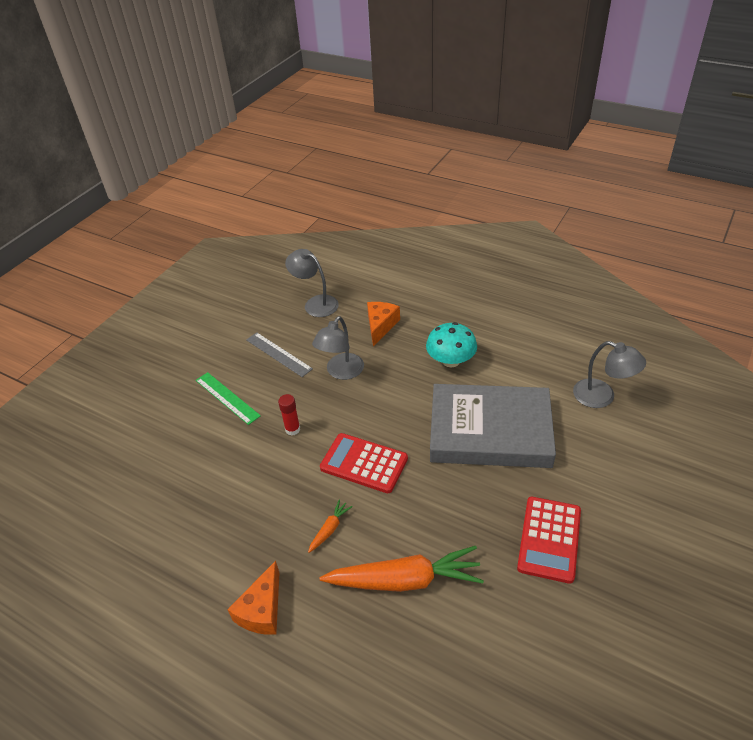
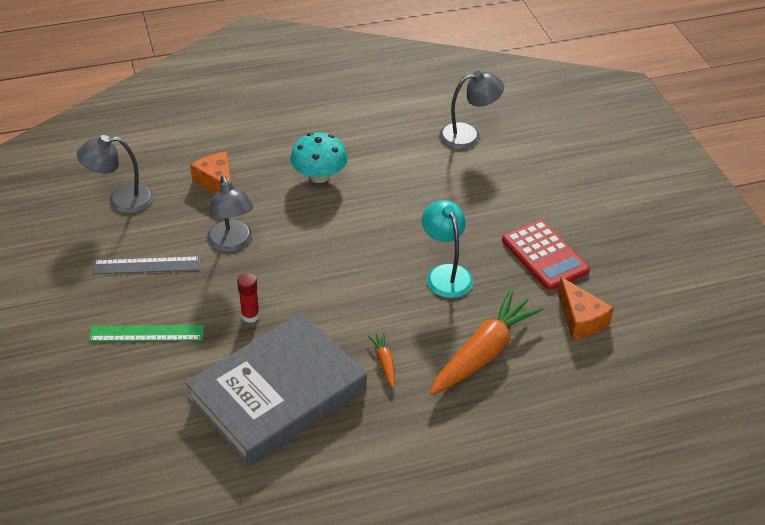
camera: 50 degrees left, 0 degrees up
(262, 610) = (407, 453): orange cheese -> orange cheese (580, 319)
(364, 463) = (349, 299): red calculator -> none
(452, 495) = (446, 274): none -> turquoise lamp
(490, 431) = (417, 210): grey book -> grey book (277, 394)

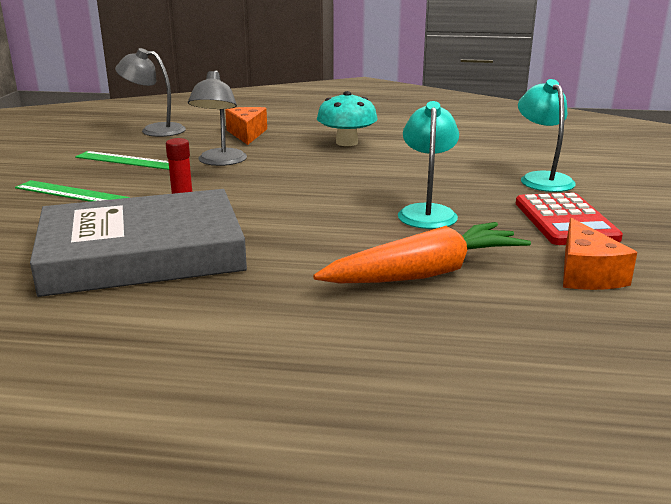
camera: 25 degrees right, 20 degrees down
(146, 265) = (127, 160): grey ruler -> green ruler
(384, 363) = (290, 256): orange carrot -> none
(468, 135) = (525, 143): grey lamp -> none
(506, 196) = (542, 179): none -> turquoise lamp

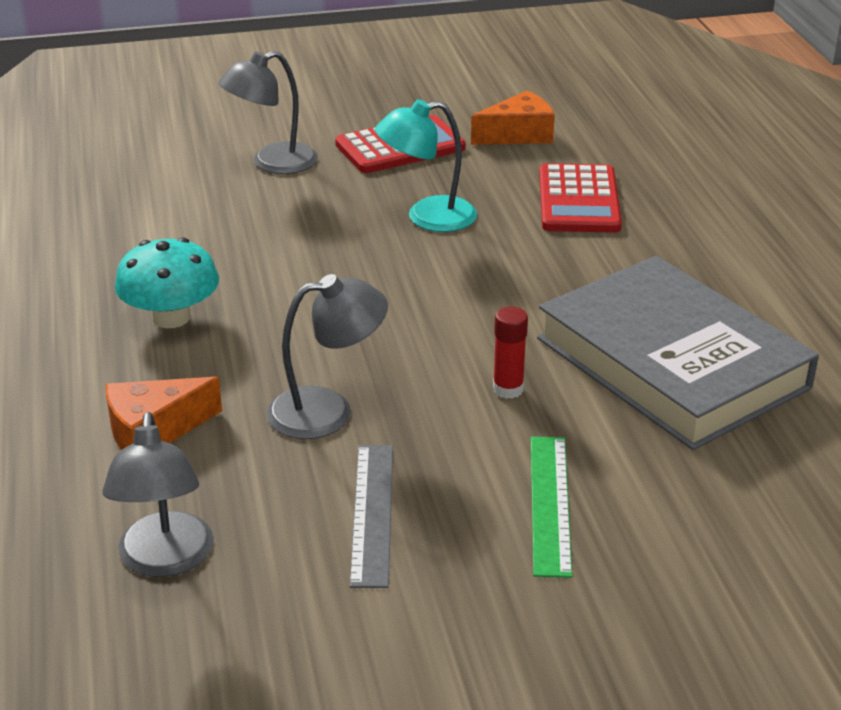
camera: 110 degrees left, 10 degrees up
(127, 160) = (372, 513): green ruler -> grey ruler
(424, 274) = (579, 200): orange carrot -> red calculator
(542, 179) = (272, 163): turquoise lamp -> grey lamp

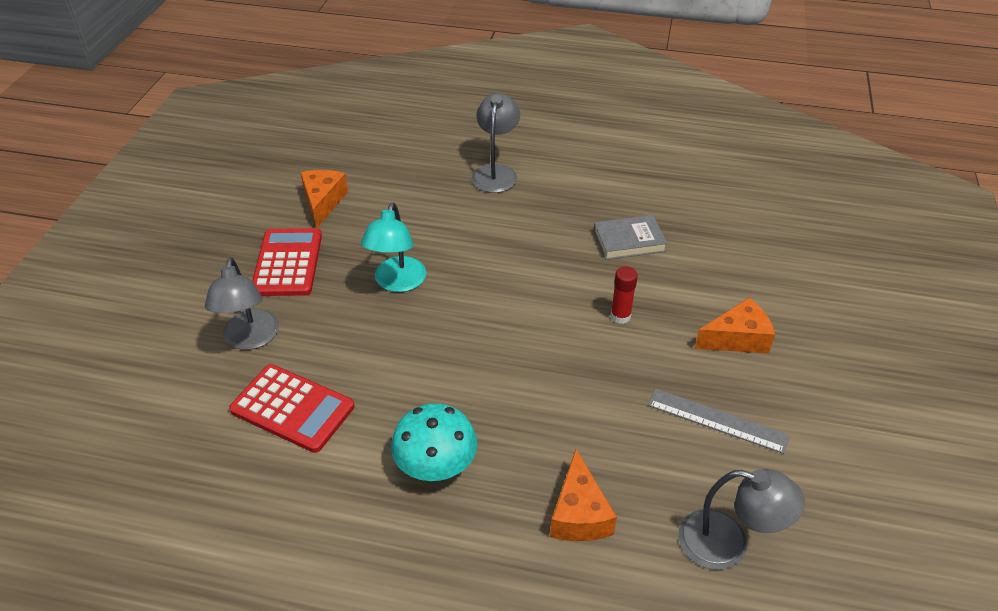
camera: 65 degrees left, 10 degrees up
(327, 410) = (601, 409): grey lamp -> grey lamp (496, 172)
(550, 504) = (737, 339): green ruler -> orange cheese
(579, 200) = (430, 208): red calculator -> red calculator (292, 408)
(671, 363) = (629, 241): grey book -> grey book, size x0.44

